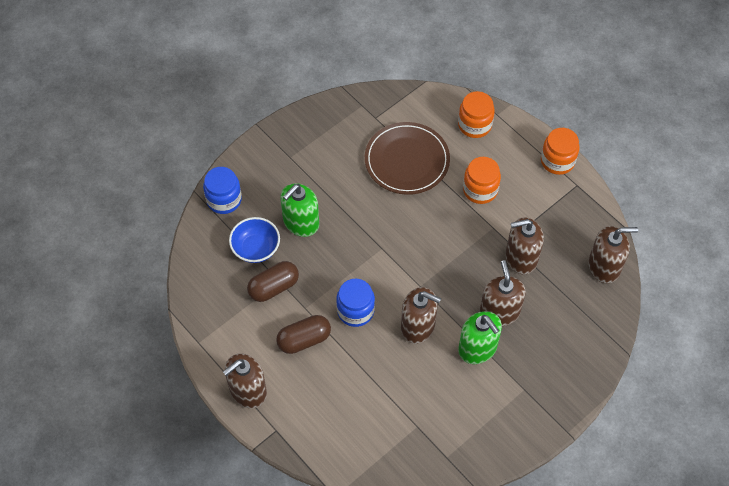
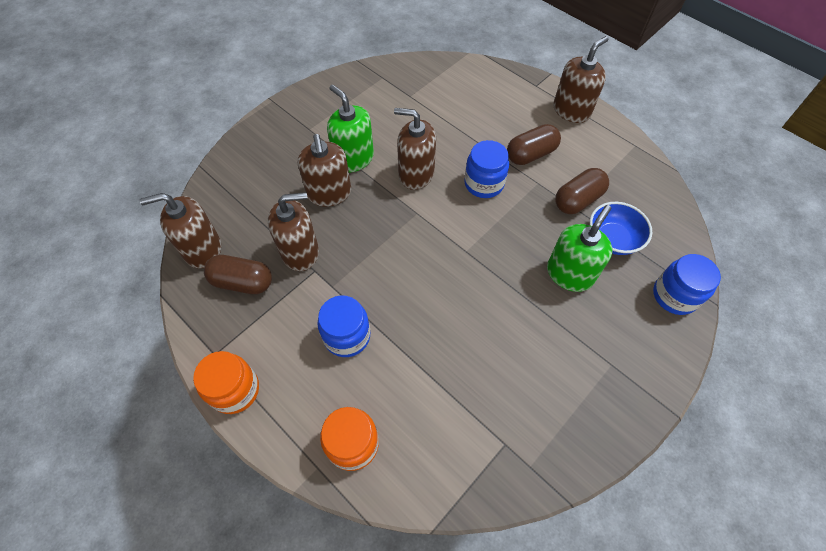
camera: 175 degrees right, 0 degrees up
(407, 160) = (449, 373): brown plate -> none
(480, 190) = (347, 336): orange jar -> blue jar
(565, 236) = (243, 282): none -> brown capsule

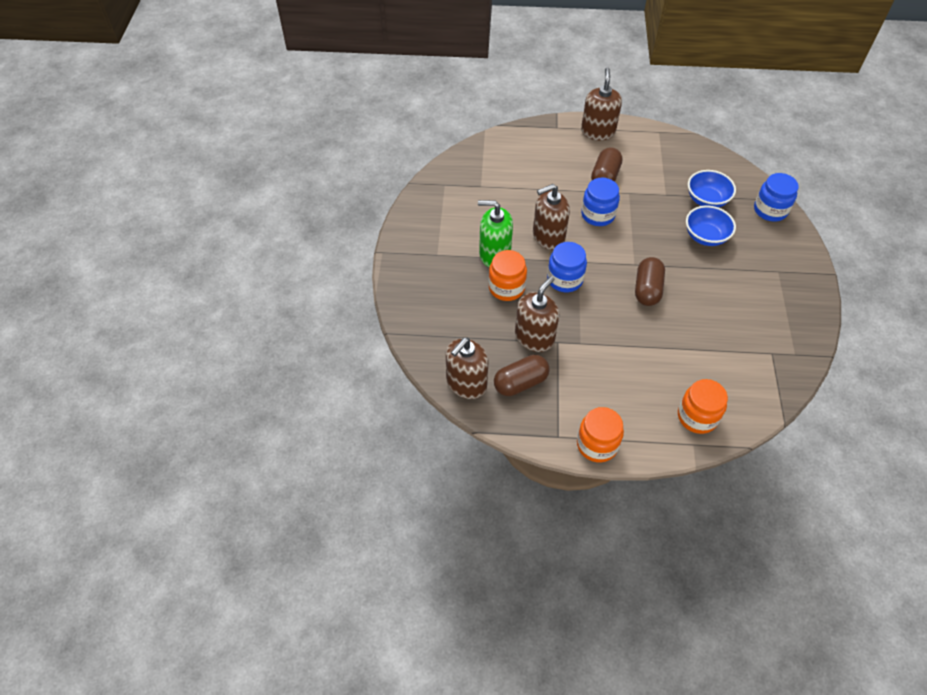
camera: 40 degrees left, 5 degrees down
(329, 193) = (506, 288): brown soap dispenser -> orange jar
(347, 336) = (624, 364): blue jar -> blue jar (565, 279)
(569, 274) = (705, 236): green soap dispenser -> blue bowl
(577, 200) = (663, 188): brown capsule -> brown capsule (647, 289)

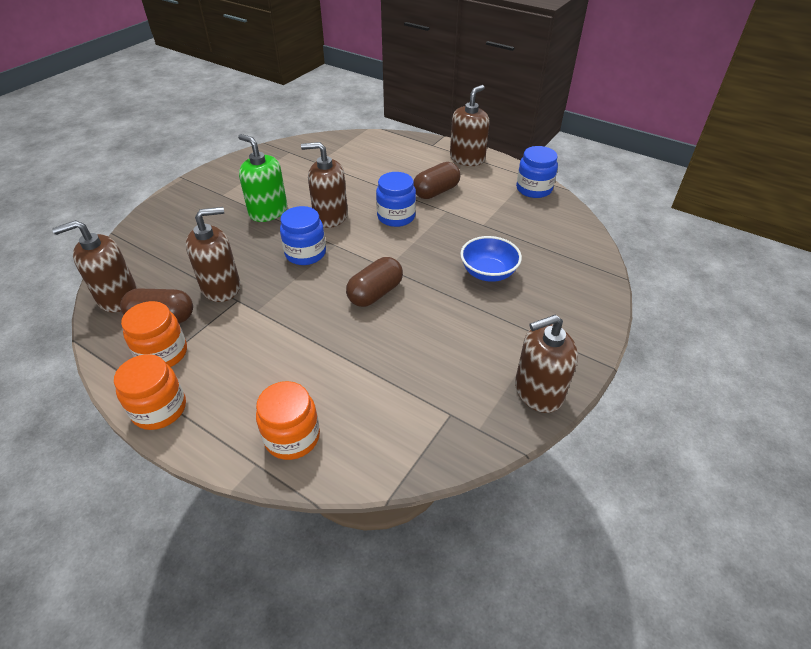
camera: 30 degrees right, 10 degrees down
(506, 288) = (246, 239): orange jar -> orange jar (163, 354)
(707, 200) = (522, 243): blue bowl -> none
(770, 210) = (588, 277): blue jar -> blue jar (534, 189)
(807, 312) = (538, 391): none -> brown soap dispenser

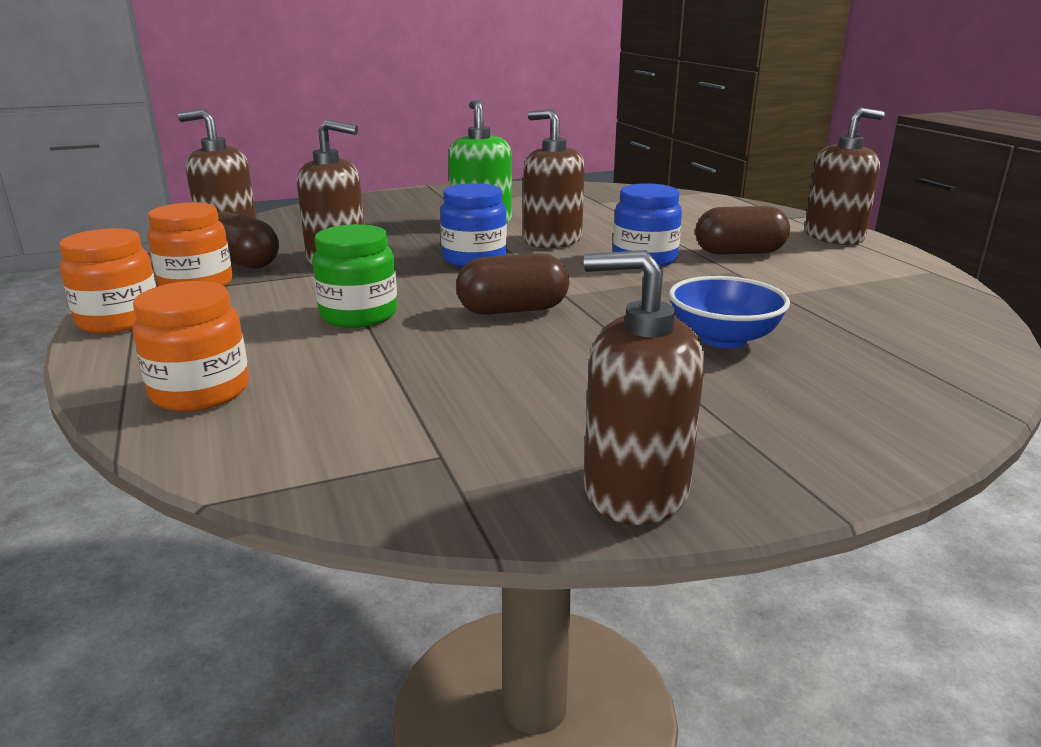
camera: 35 degrees right, 20 degrees down
(299, 335) = (358, 315): none -> green jar
(534, 189) = (925, 283): blue jar -> none

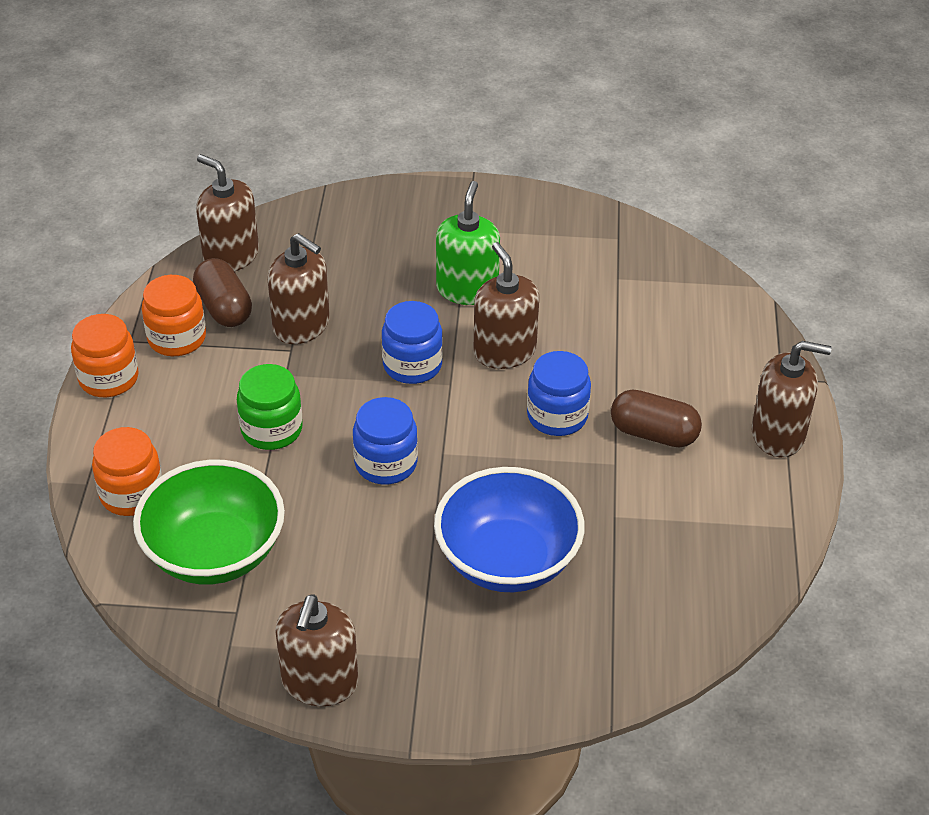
camera: 25 degrees right, 20 degrees up
(361, 411) = (214, 552): none -> green bowl
(513, 310) = (386, 463): brown capsule -> blue jar
(635, 490) = (319, 682): brown soap dispenser -> brown soap dispenser turned 120 degrees counterclockwise
(723, 338) = (507, 560): blue bowl -> blue bowl, size x1.60

